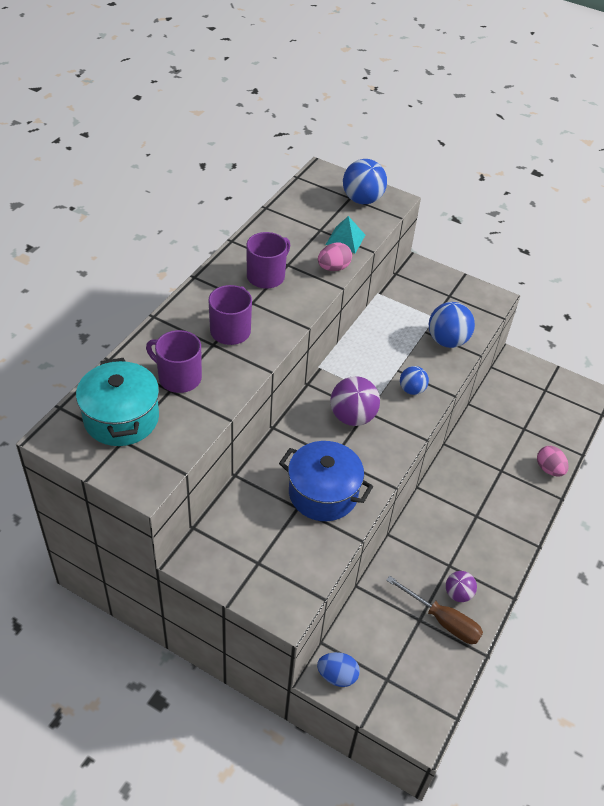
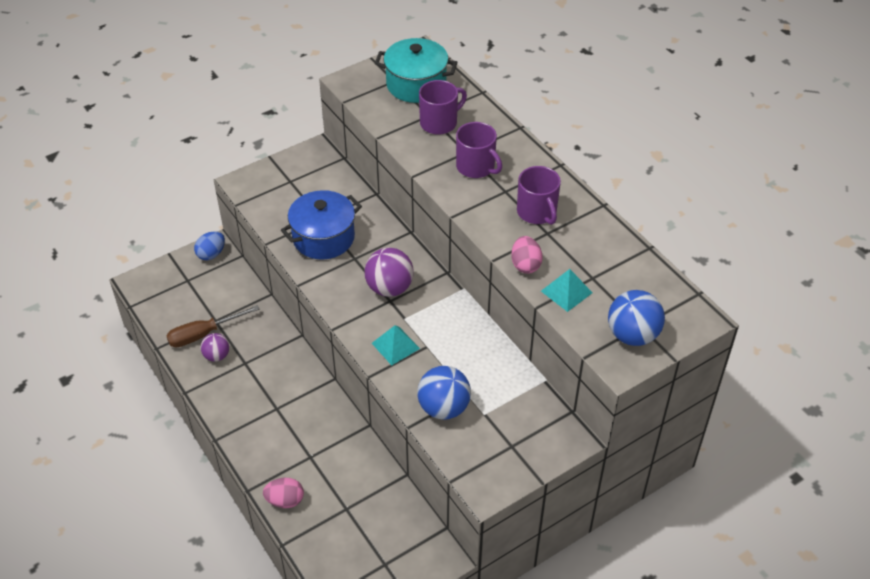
camera: 120 degrees right, 0 degrees up
(412, 390) = (395, 346): blue ball -> turquoise pyramid

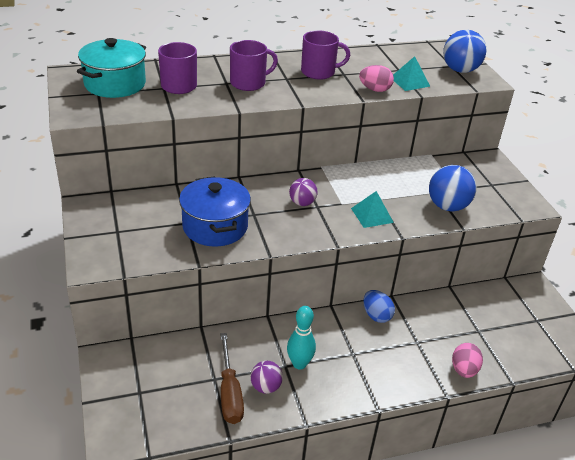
camera: 75 degrees left, 10 degrees down
(211, 254) = (112, 363): blue egg -> blue egg (376, 315)
(250, 372) = (299, 364): none -> turquoise bowling pin
(389, 288) = (302, 203): purple ball -> purple ball, size x0.60

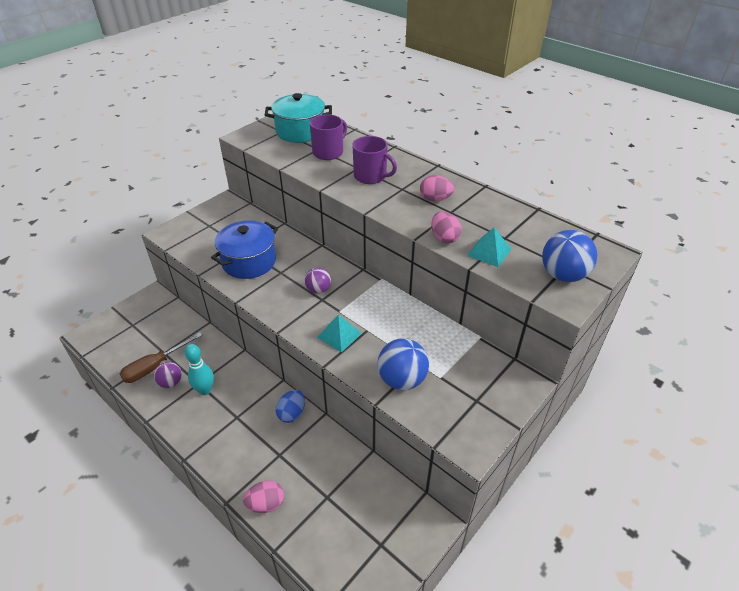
camera: 60 degrees right, 5 degrees up
(319, 72) = (435, 199): purple mug -> pink egg

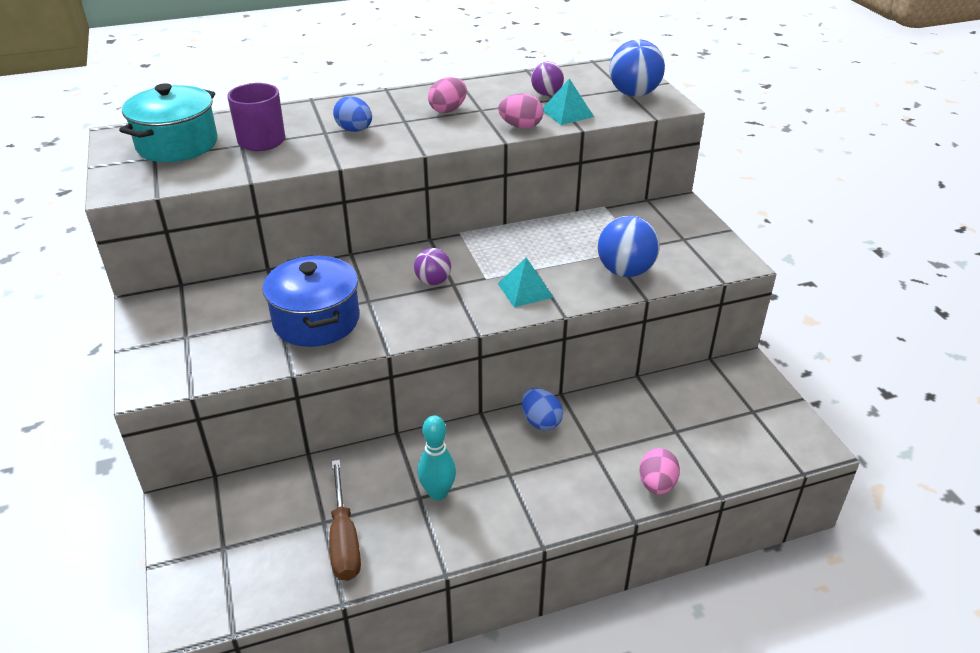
camera: 60 degrees left, 5 degrees down
(171, 382) = (392, 527): purple ball -> purple ball (546, 94)
(371, 176) = (354, 130): purple mug -> blue egg

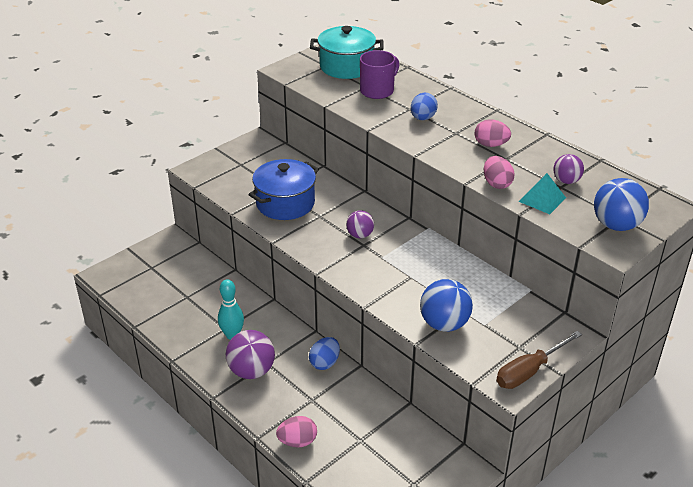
camera: 65 degrees right, 0 degrees up
(344, 539) = (178, 309): brown screwdriver -> brown screwdriver (529, 371)
(516, 492) = (251, 371): none -> purple ball
(525, 290) = (381, 279): turquoise pyramid -> none

